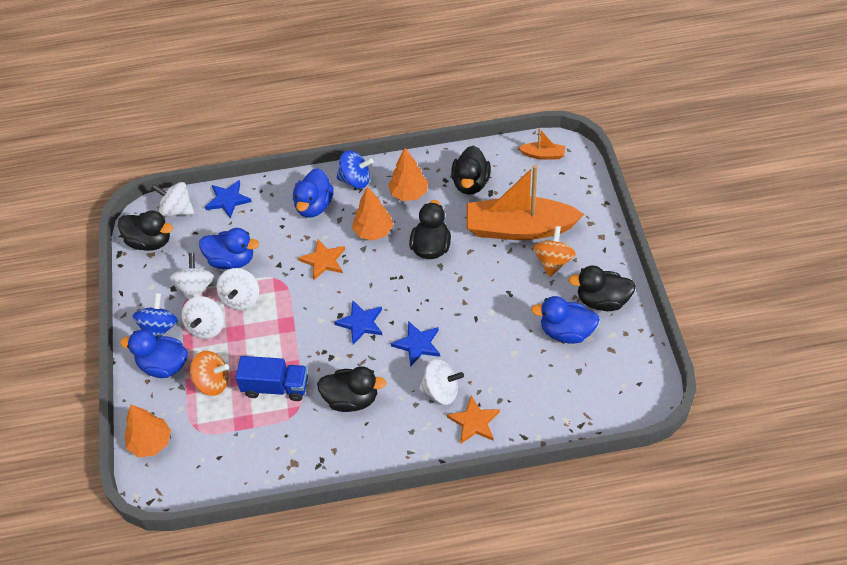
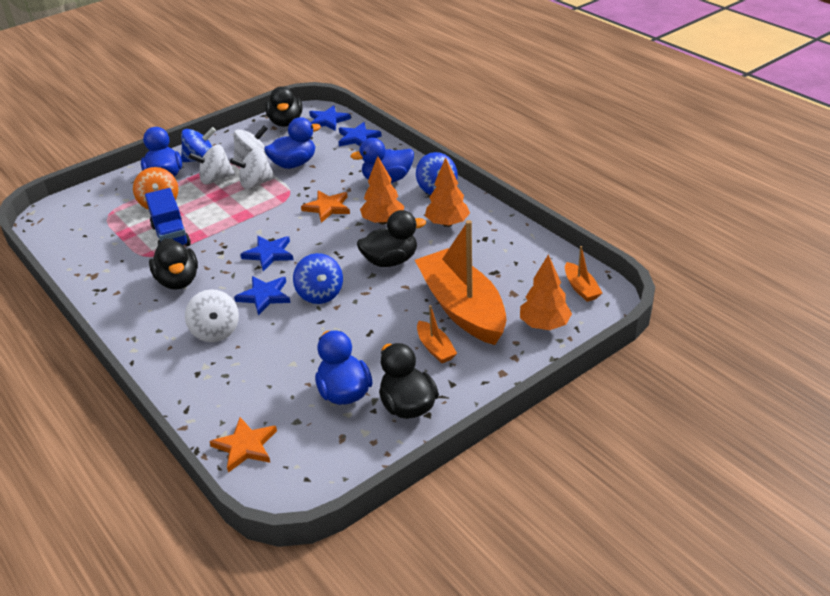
camera: 60 degrees right, 15 degrees down
(151, 443) = (85, 199): orange tree -> orange tree (544, 325)
(177, 210) = (328, 120): white spinning top -> blue star
(231, 260) = (294, 164): blue duck -> blue duck turned 105 degrees counterclockwise
(441, 307) = (320, 294): none -> blue spinning top
(470, 183) = (495, 255): black duck -> none
(474, 422) = (188, 367): orange star -> orange star (245, 446)
(553, 262) = (435, 348): orange spinning top -> orange boat

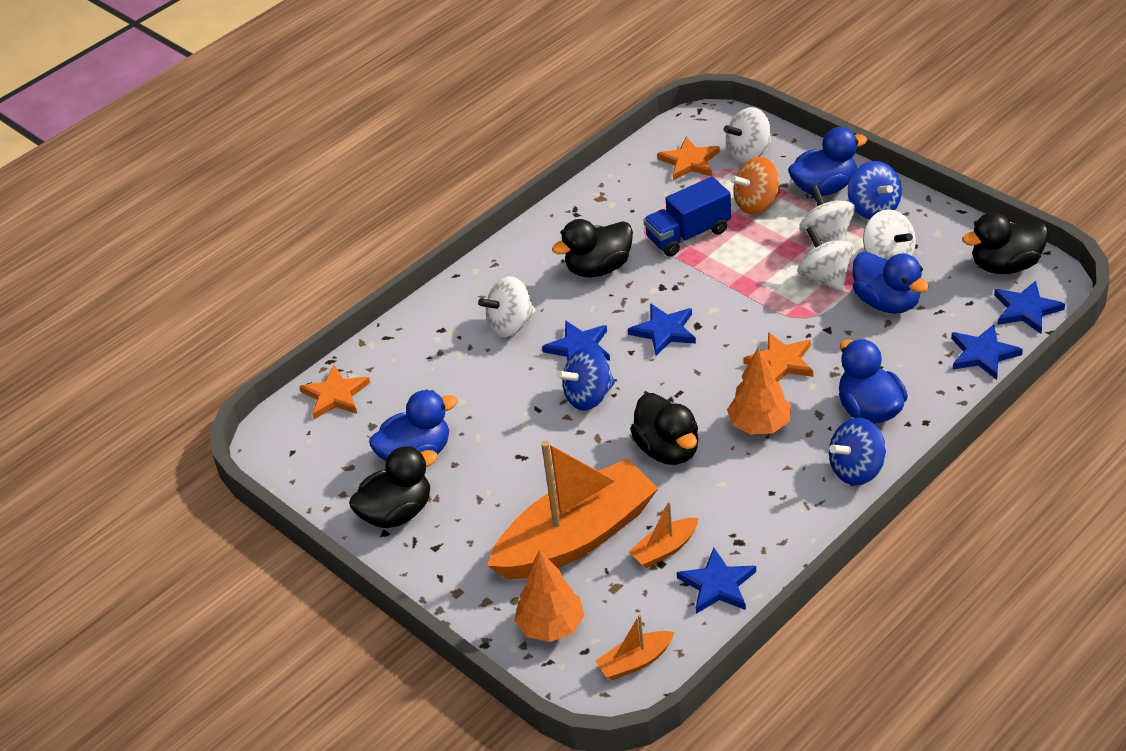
camera: 85 degrees right, 5 degrees up
(87, 229) = (689, 162): none -> orange star
(100, 202) = (748, 153): none -> white spinning top
(435, 348) = (496, 522): orange boat -> orange boat (665, 549)
(447, 223) = (767, 495): orange tree -> none
(520, 249) = (717, 585): none -> blue star

